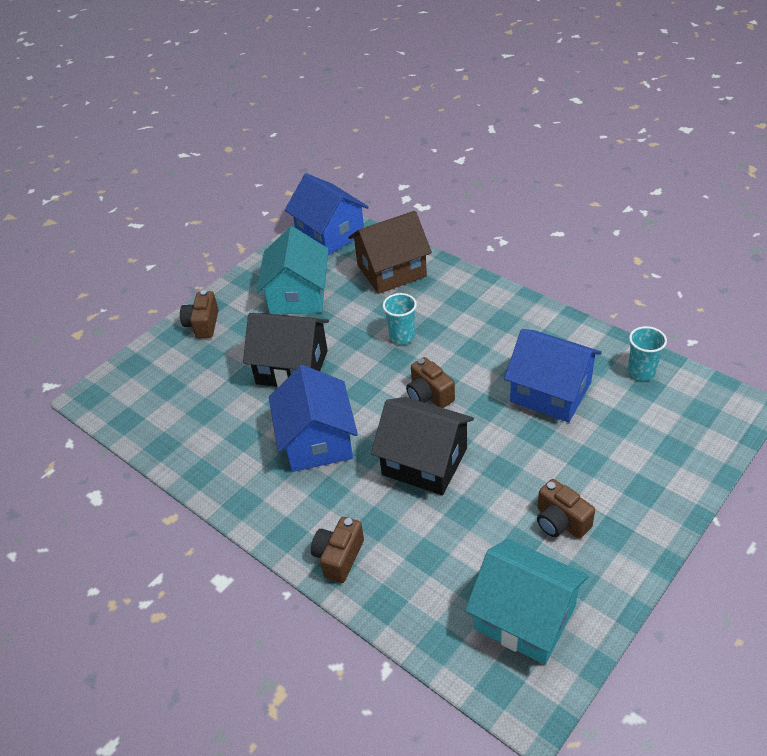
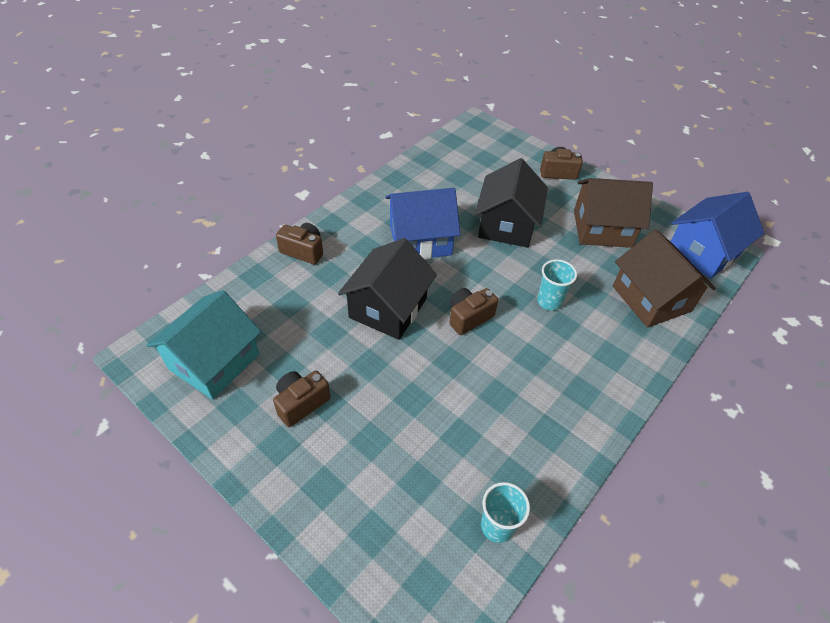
camera: 85 degrees right, 5 degrees up
(298, 295) = (602, 228): turquoise house -> brown house
(550, 392) = (468, 421): blue house -> none

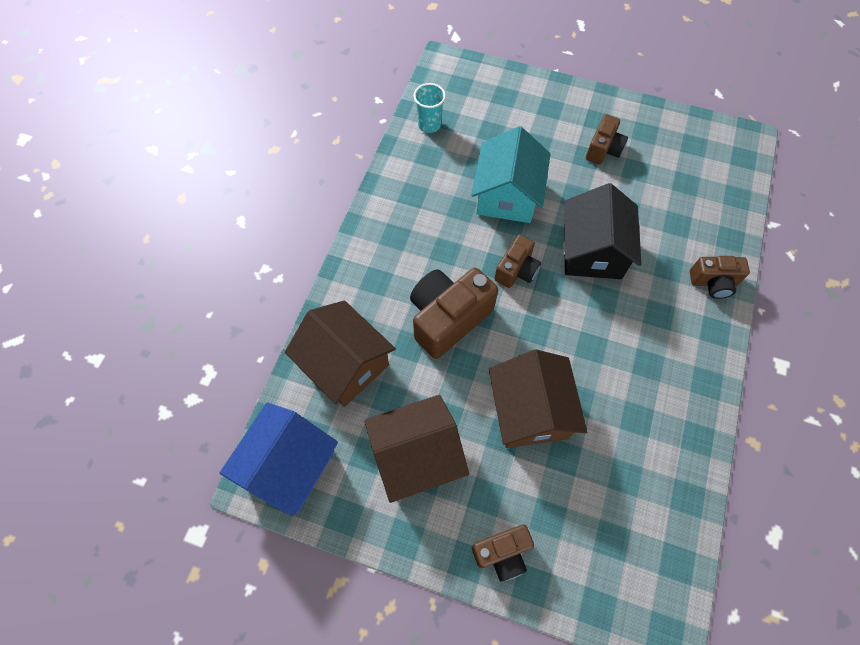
camera: 160 degrees right, 15 degrees up
(214, 361) = (690, 154): turquoise house -> turquoise house (507, 196)
(420, 240) = (611, 346): blue house -> none
(506, 225) = (530, 411): black house -> brown house
(549, 301) = (448, 318): turquoise cup -> brown camera

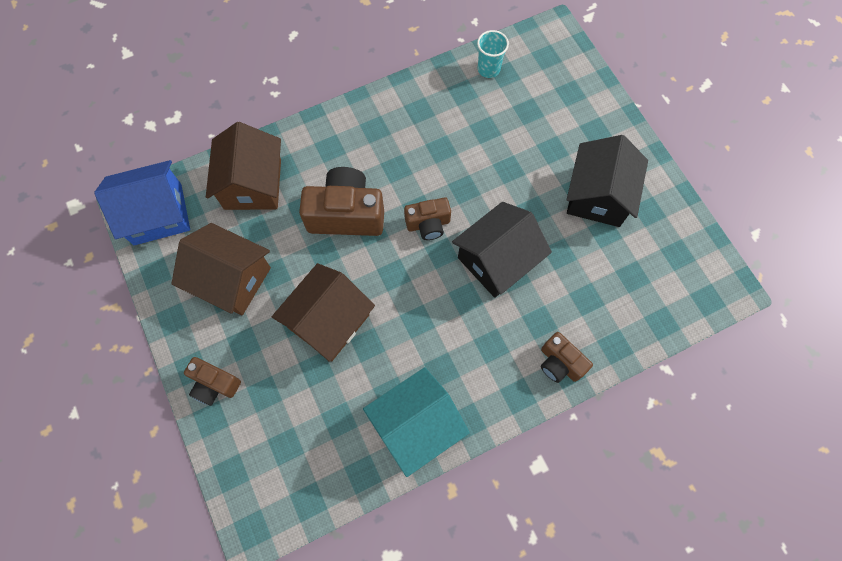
camera: 45 degrees right, 5 degrees up
(507, 196) = (483, 167): turquoise house -> turquoise house (416, 425)
(603, 149) = (598, 196): brown camera -> black house

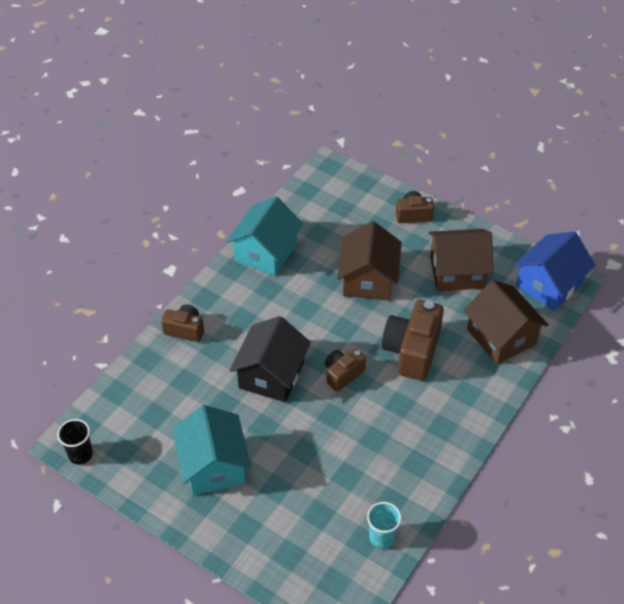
camera: 150 degrees right, 20 degrees down
(346, 214) = (412, 351): brown camera -> brown camera turned 135 degrees clockwise
(598, 196) = (213, 466): black house -> turquoise house
(720, 270) = (80, 454): none -> black cup

